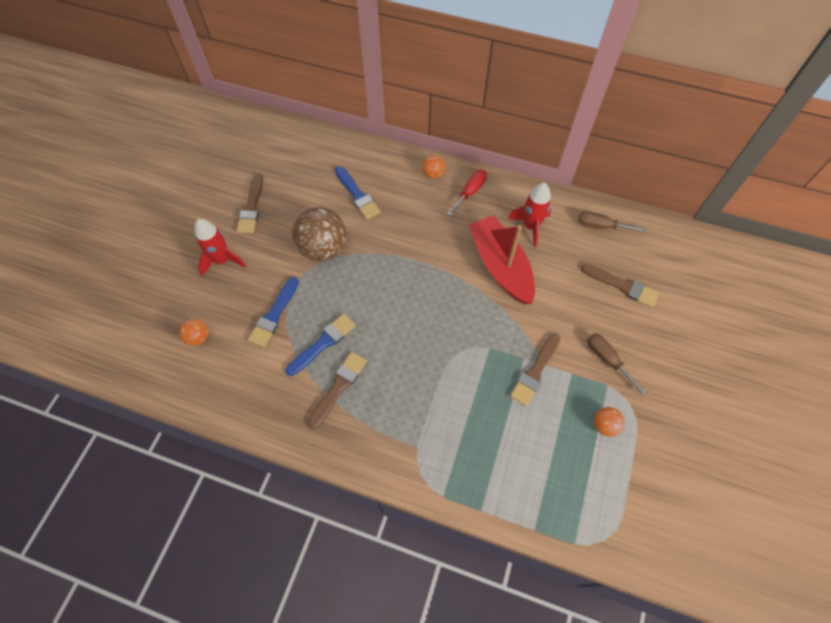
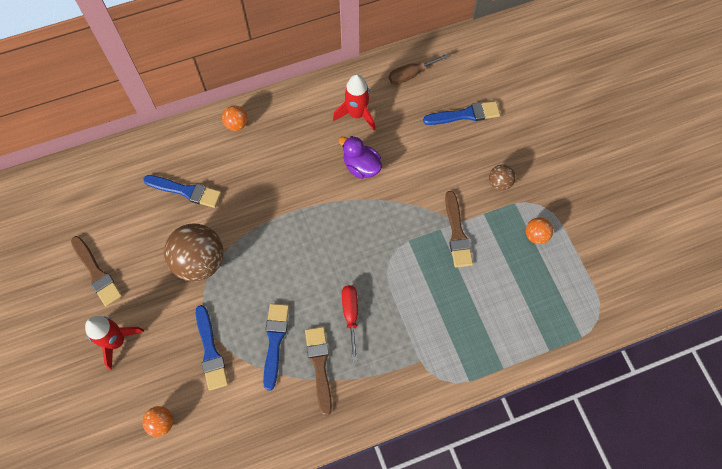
camera: 40 degrees left, 5 degrees up
(470, 192) = (282, 118): red screwdriver -> red screwdriver (351, 315)
(500, 266) = (361, 166): red boat -> purple duck
(607, 359) = (499, 183): brown screwdriver -> brown ball
(622, 286) = (465, 114): brown brush -> blue brush

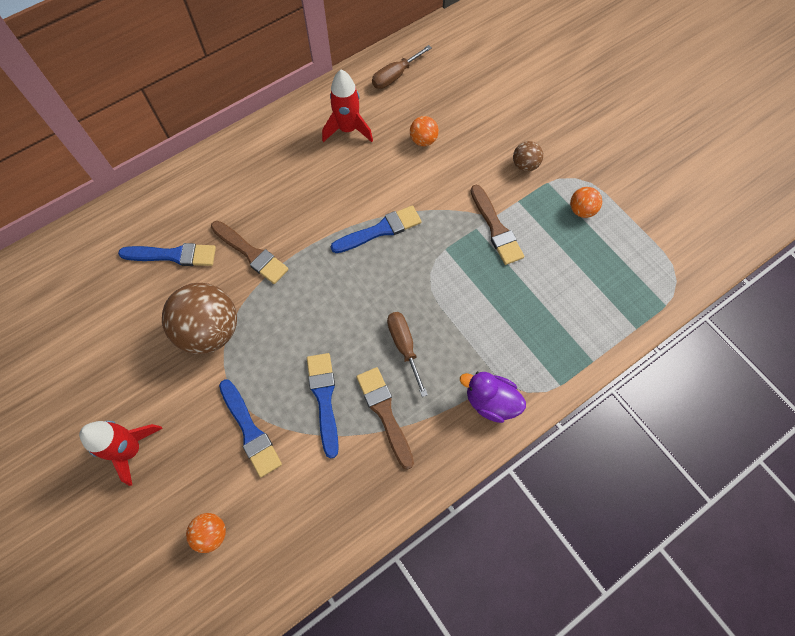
camera: 15 degrees left, 0 degrees up
(97, 273) = (87, 375): brown brush -> brown brush (251, 253)
(236, 124) = (214, 169): orange ball -> orange ball (423, 140)
(351, 315) = (404, 346): red screwdriver -> brown screwdriver
(361, 166) = (369, 182): purple duck -> purple duck (490, 401)
(465, 114) = (466, 104): blue brush -> blue brush (380, 230)

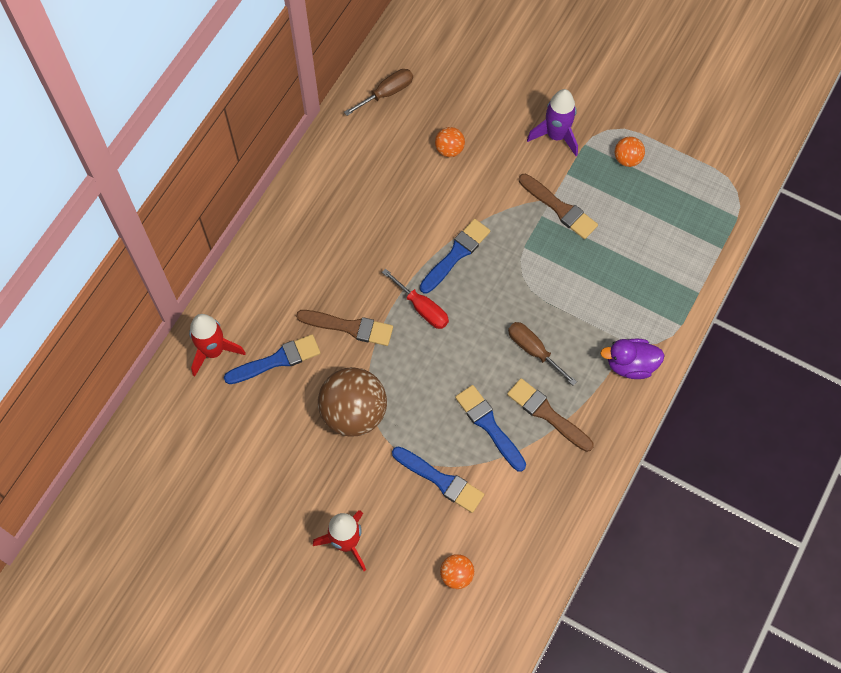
camera: 25 degrees left, 0 degrees up
(324, 264) = (422, 308): none -> red screwdriver
(348, 129) = (371, 168): red rocket -> red rocket (213, 351)
(395, 76) = (387, 93): brown screwdriver -> brown screwdriver turned 150 degrees counterclockwise
(525, 165) = (556, 136): brown ball -> purple rocket

